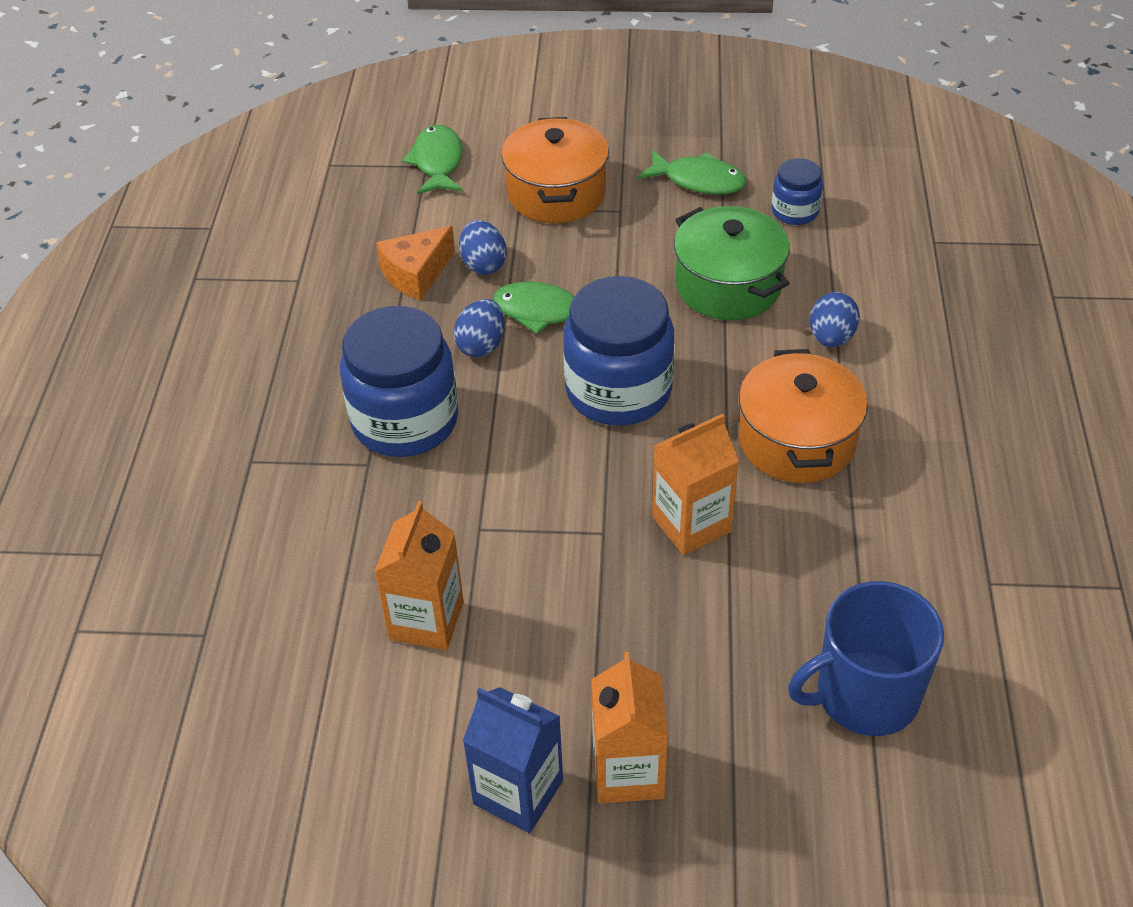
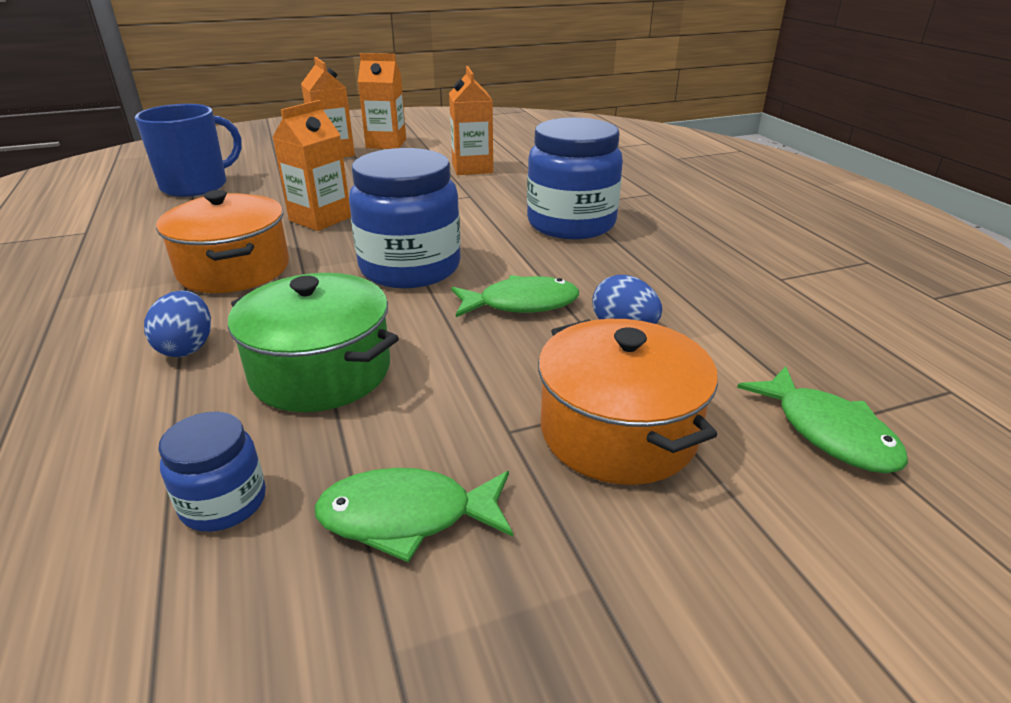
camera: 155 degrees right, 15 degrees down
(416, 274) = (681, 305): orange cheese -> none
(481, 345) = (558, 271): blue egg -> none
(518, 792) = (386, 144): blue carton -> orange carton

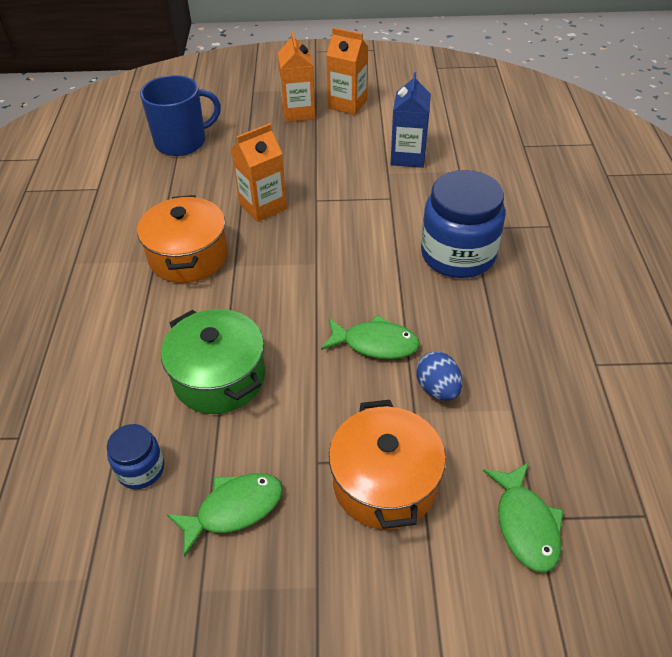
camera: 20 degrees right, 15 degrees up
(187, 347) = (144, 333): blue egg -> none
(407, 517) = (234, 509): green fish -> green fish turned 135 degrees clockwise
(410, 268) = (310, 283): blue jar -> none
(472, 168) = (408, 157): orange carton -> blue carton

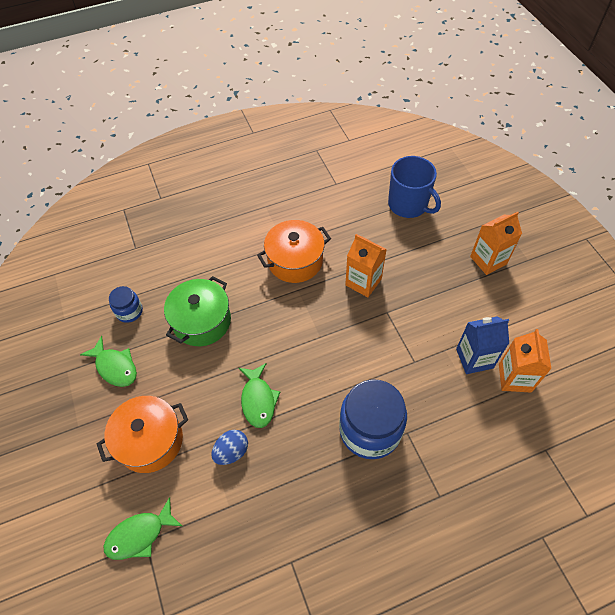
camera: 70 degrees right, 10 degrees up
(347, 104) = (521, 290): orange carton -> orange carton (514, 378)

